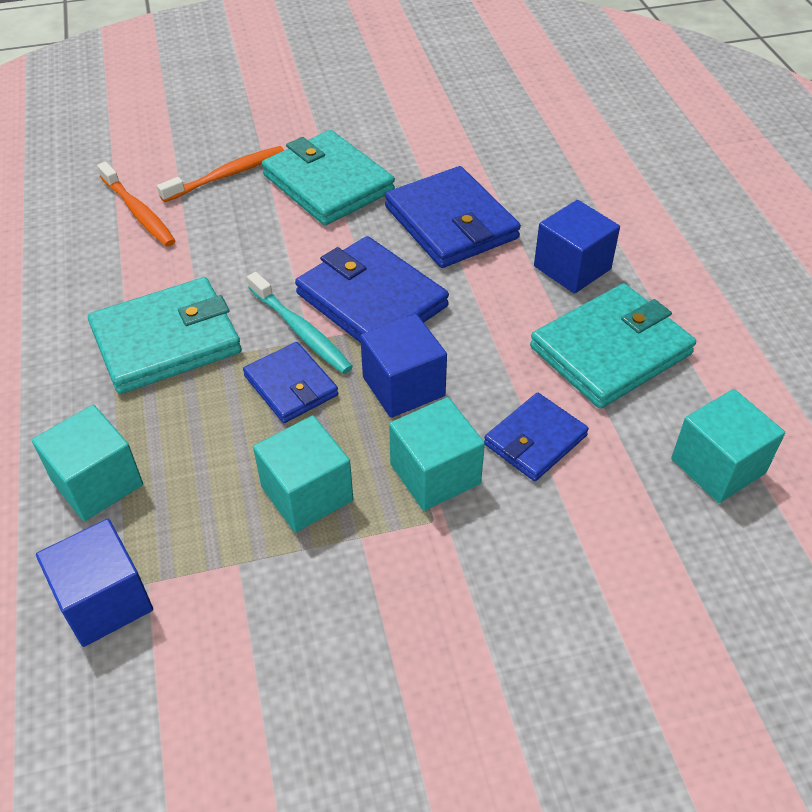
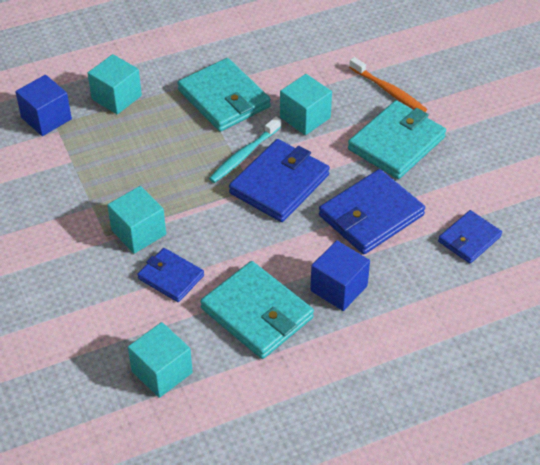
camera: 80 degrees right, 0 degrees up
(138, 212) = (337, 59): orange toothbrush -> none
(291, 385) = (197, 159): blue wallet -> blue wallet (469, 239)
(307, 493) = (118, 179): turquoise cube -> turquoise cube (305, 117)
(403, 386) = (205, 210): blue cube -> none

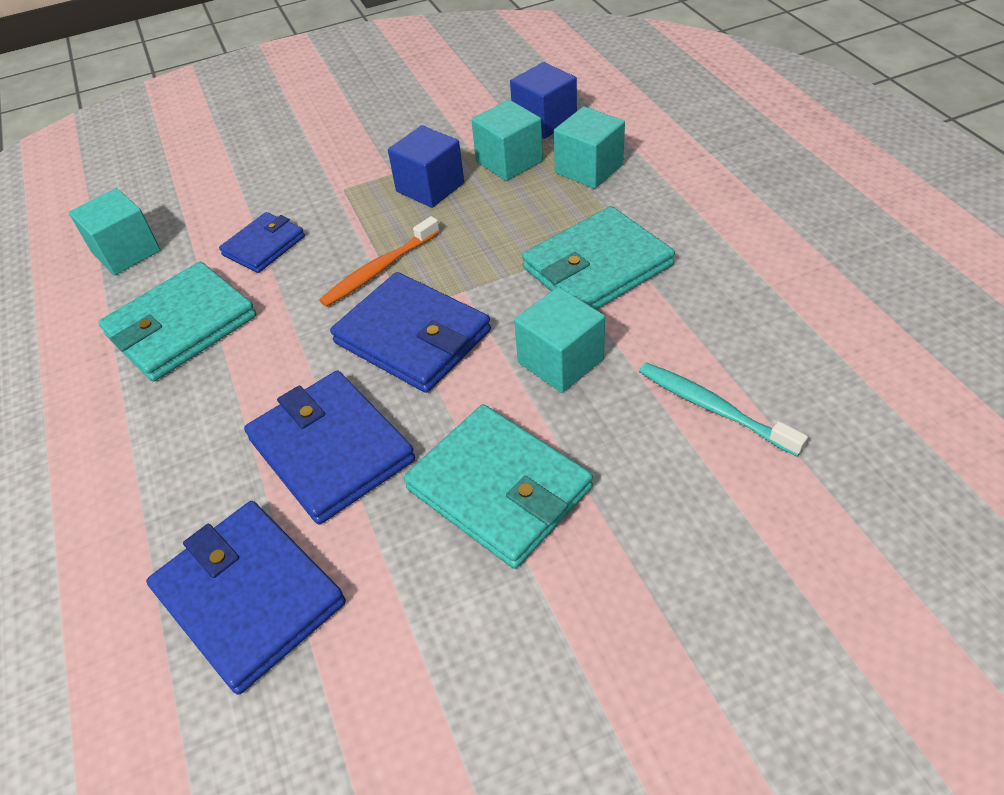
camera: 95 degrees right, 0 degrees up
(138, 232) = (342, 213): turquoise cube -> turquoise cube (509, 161)
(244, 155) = (475, 295): turquoise toothbrush -> turquoise toothbrush (713, 408)
(338, 288) = (196, 410): blue cube -> blue cube (430, 187)
(388, 91) = (642, 479): orange toothbrush -> orange toothbrush (379, 269)
(469, 239) = (249, 597): blue wallet -> blue wallet, size x1.67

